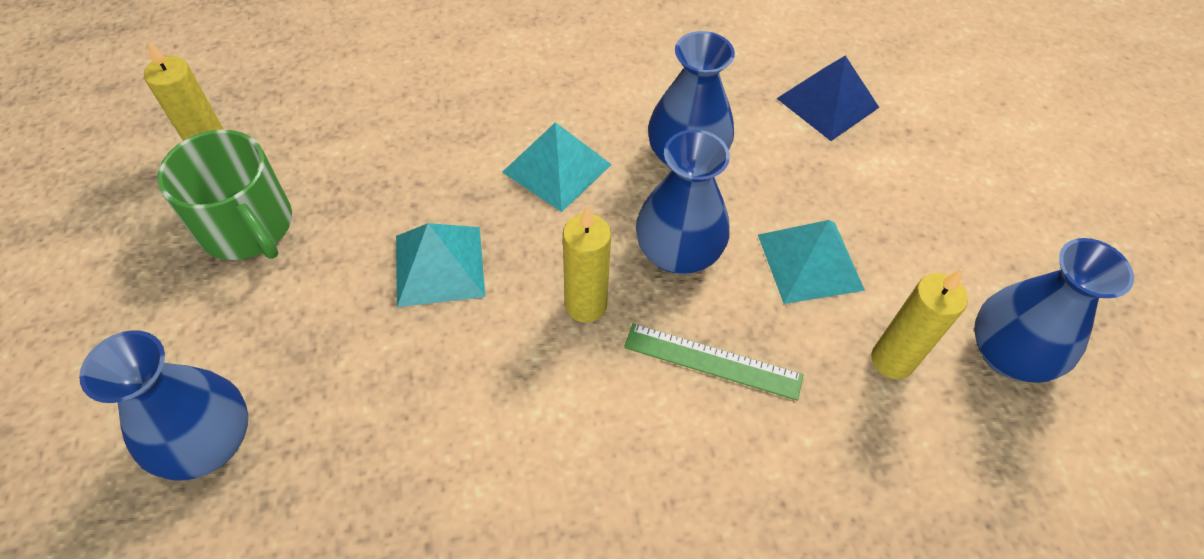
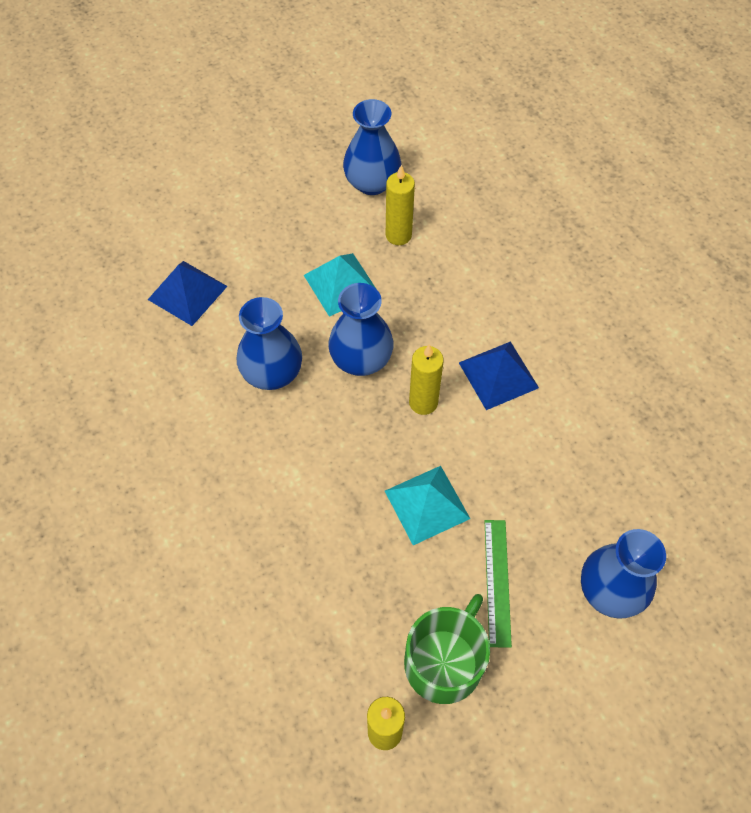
camera: 105 degrees left, 5 degrees up
(556, 168) = (311, 456): turquoise pyramid -> none
(596, 418) = (498, 375): none -> blue pyramid
(712, 361) = (435, 323): green ruler -> green ruler (497, 582)

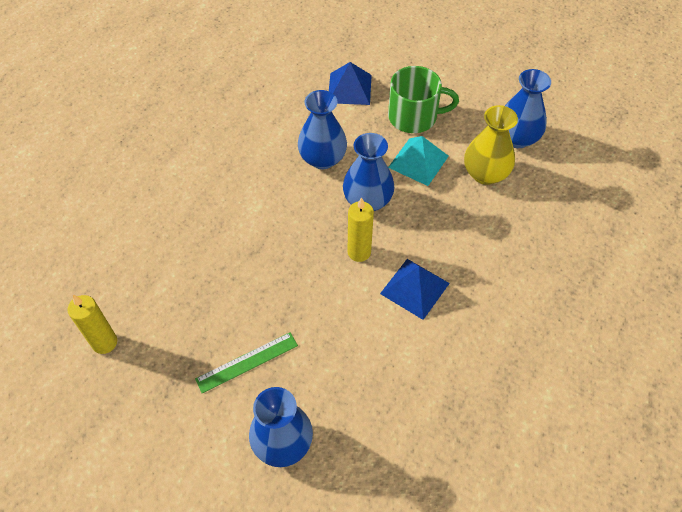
camera: 60 degrees right, 5 degrees down
(398, 235) = (485, 174): yellow candle -> yellow vase
(427, 504) = (281, 291): turquoise pyramid -> none
(444, 661) = (170, 355): green mug -> green mug (414, 117)

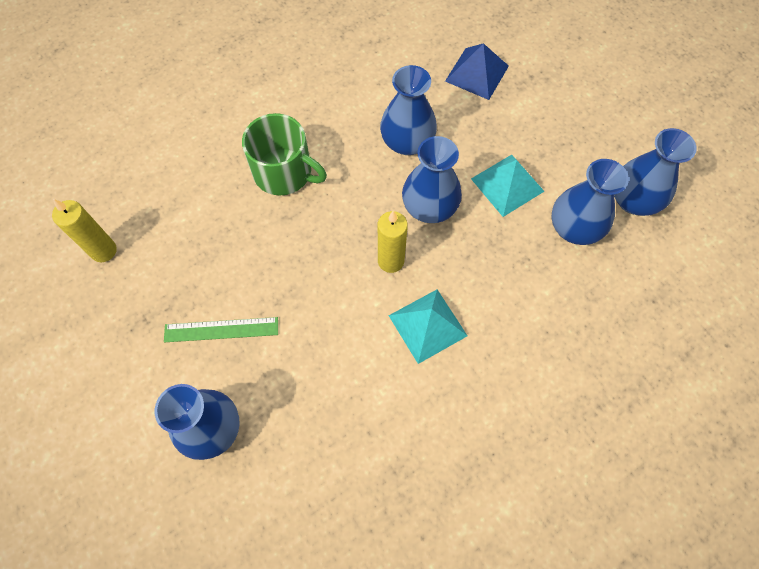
camera: 25 degrees right, 10 degrees up
(414, 117) = (530, 131): green mug -> green mug (284, 172)
(415, 288) = (428, 325): blue pyramid -> turquoise pyramid
(485, 174) = (574, 228): yellow vase -> blue vase

